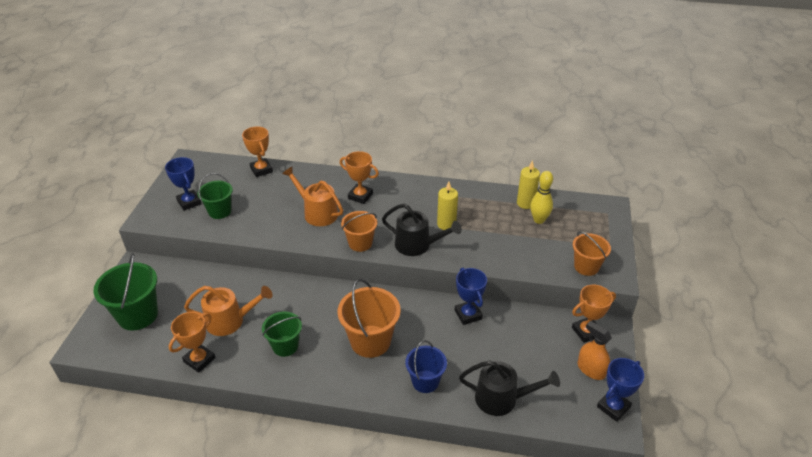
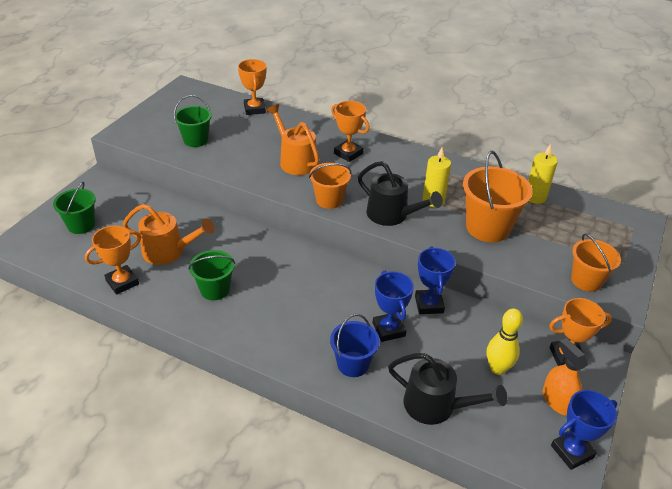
camera: 15 degrees right, 0 degrees up
(138, 315) = (81, 225): green bucket -> green bucket, size x0.64
(189, 202) = (169, 126): blue trophy -> blue trophy (388, 329)
(370, 341) = (308, 306): orange bucket -> orange bucket (487, 227)
(539, 220) = (545, 218): yellow bowling pin -> yellow bowling pin (497, 368)

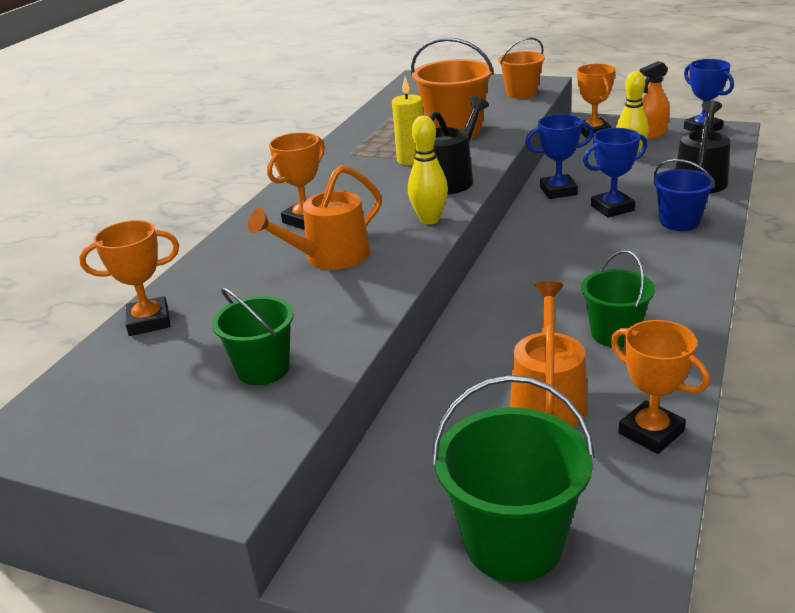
camera: 90 degrees left, 10 degrees down
(81, 225) = (513, 543): green bucket -> green bucket, size x1.57
(329, 200) = (429, 220): orange bucket -> yellow bowling pin
(535, 197) = (389, 115): yellow candle -> none

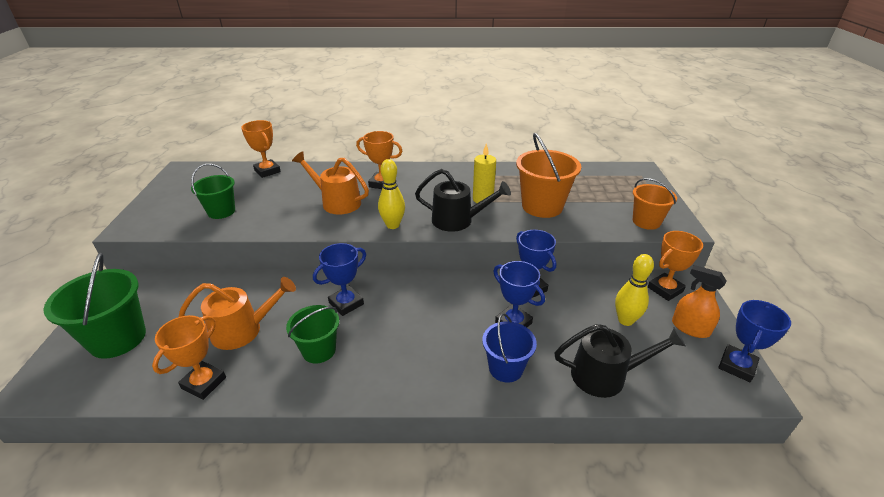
camera: 65 degrees right, 5 degrees up
(528, 308) = (346, 303): none -> blue trophy

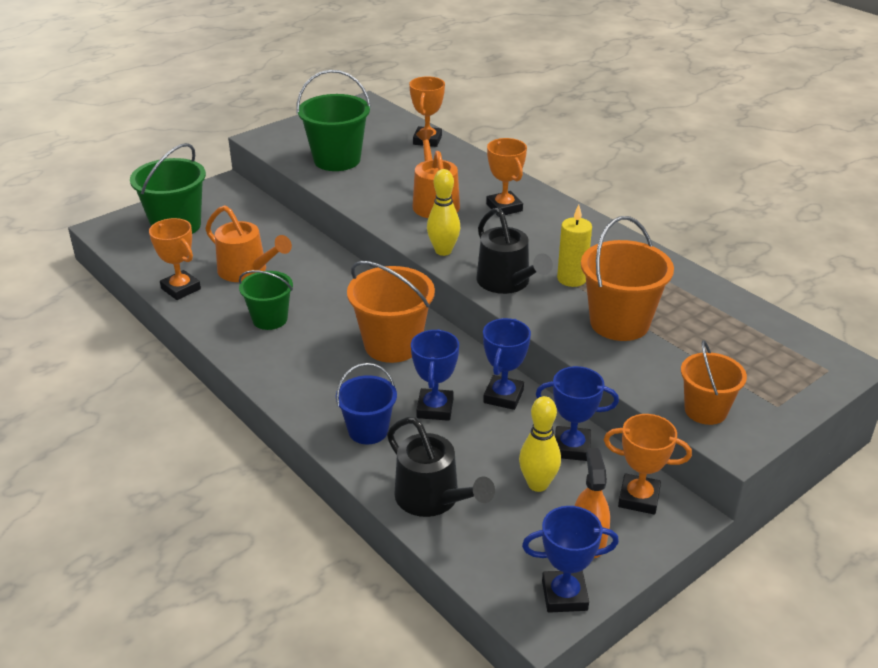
camera: 50 degrees right, 0 degrees up
(204, 383) = (181, 289): orange trophy -> orange trophy turned 60 degrees clockwise
(221, 211) = (337, 160): green bucket -> green bucket, size x1.57
(346, 303) = (338, 300): blue trophy -> blue trophy (571, 447)
(426, 305) = (392, 345): none -> orange bucket

